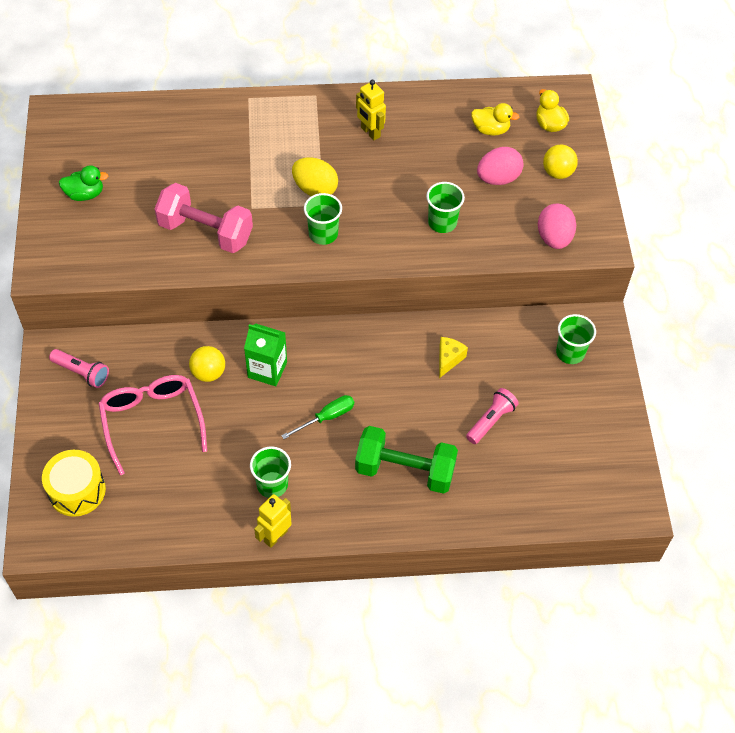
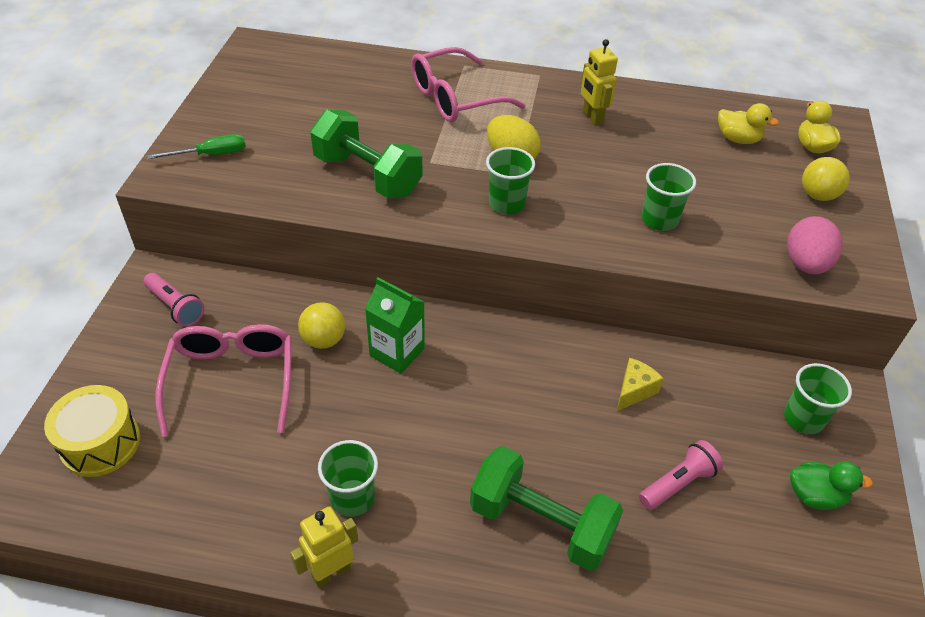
camera: 15 degrees right, 10 degrees down
(85, 194) = (249, 116): green duck -> green duck (815, 496)
(206, 232) = (367, 175): pink dumbbell -> green dumbbell
(251, 137) = (455, 98): none -> pink glasses
(326, 417) = (453, 427): green screwdriver -> green screwdriver (211, 155)
(498, 178) = (739, 188): pink egg -> none

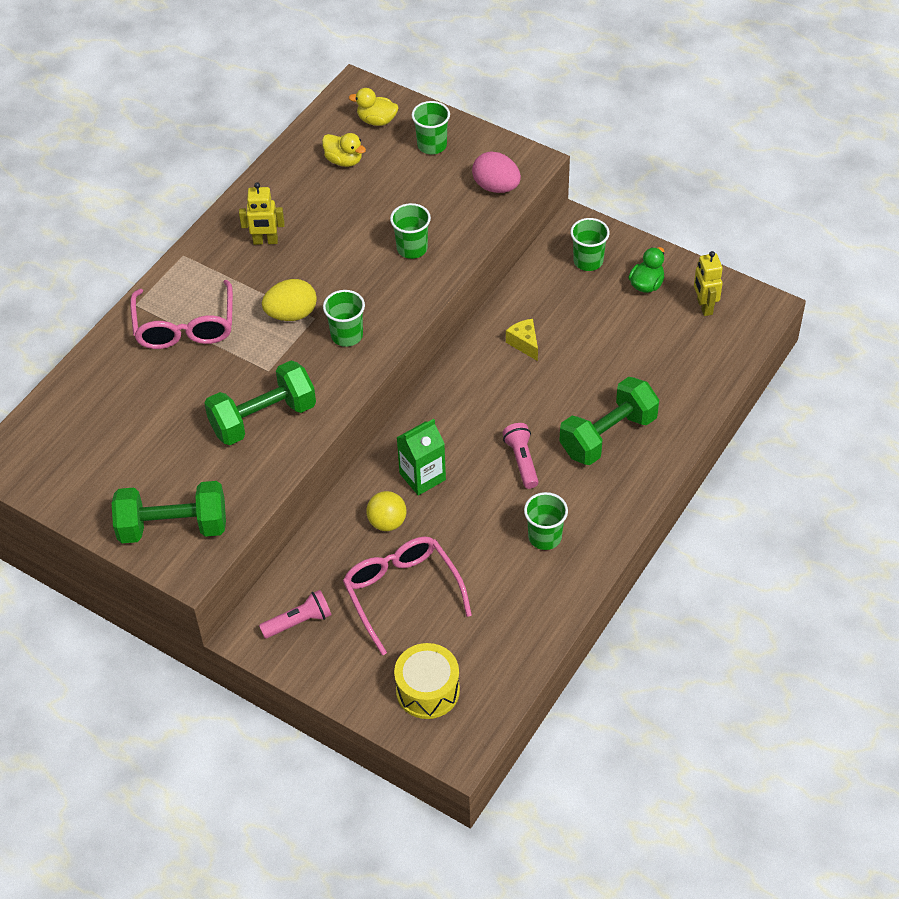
camera: 65 degrees left, 5 degrees up
(211, 155) = (173, 527): green screwdriver -> green dumbbell
(232, 380) = (402, 593): pink glasses -> pink glasses turned 45 degrees clockwise
(331, 572) = (597, 562): yellow robot -> yellow robot (704, 307)
(678, 483) = (608, 350): pink flashlight -> pink flashlight (522, 461)
(738, 139) = (344, 160): yellow duck -> yellow duck turned 75 degrees clockwise
(817, 195) = (432, 145): yellow ball -> green cup

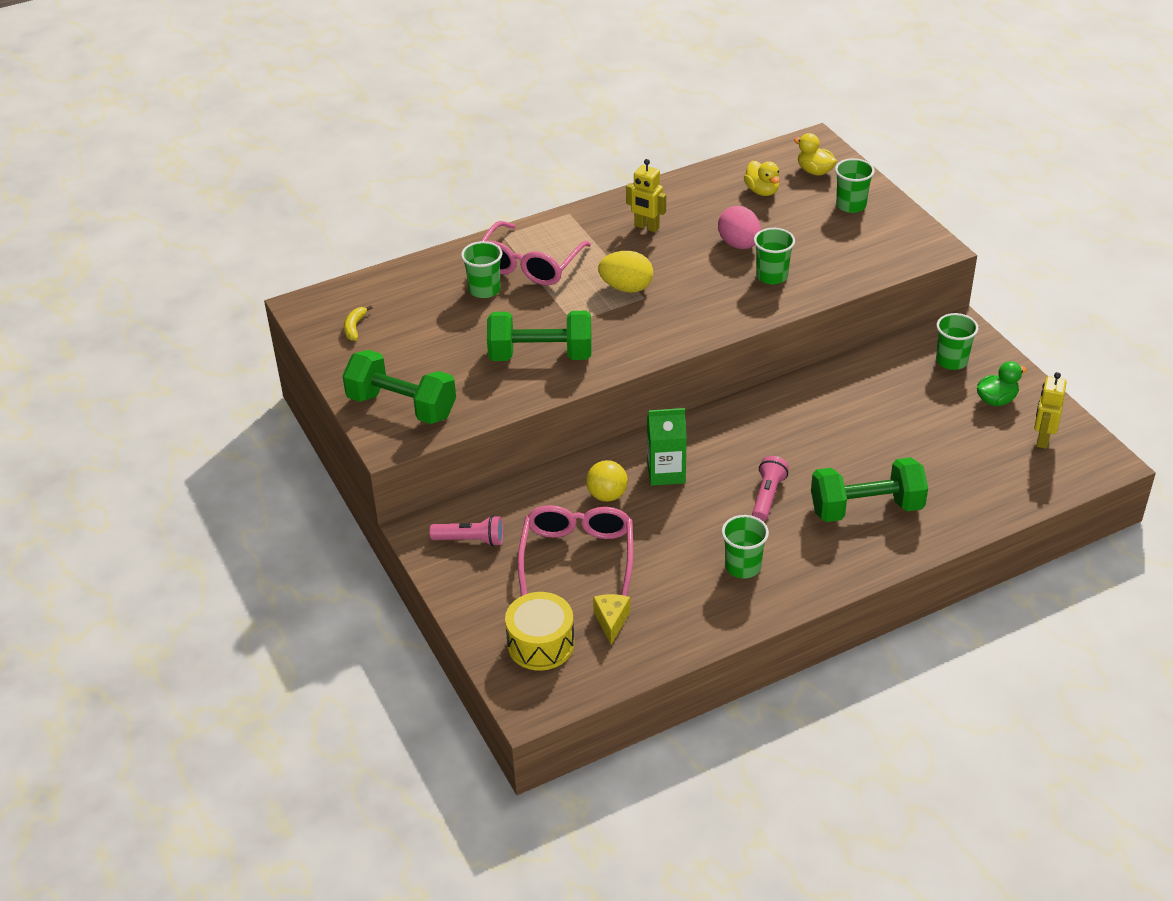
camera: 30 degrees right, 10 degrees down
(66, 464) = (354, 327): none -> yellow banana
(347, 335) = (662, 321): green cup -> green cup (484, 290)
(496, 187) = (887, 256): pink egg -> pink egg (739, 244)
(524, 343) = (840, 404): yellow cheese -> yellow cheese (611, 621)

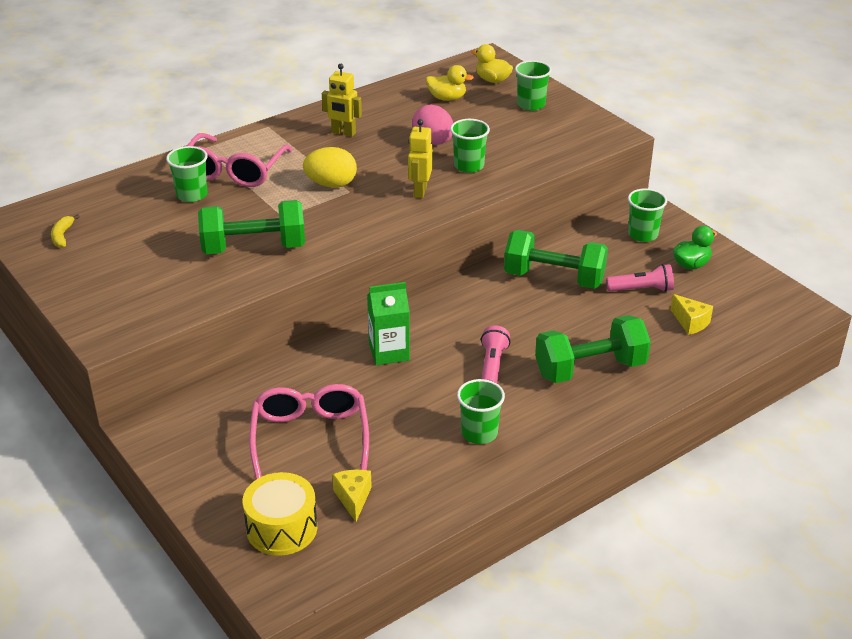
camera: 10 degrees left, 5 degrees down
(402, 406) = (116, 304): green dumbbell -> green dumbbell (554, 278)
(471, 540) = (198, 432): pink flashlight -> pink flashlight (642, 289)
(607, 495) = (333, 378): yellow ball -> none
(762, 191) = (447, 98): yellow duck -> yellow duck turned 45 degrees counterclockwise
(981, 466) = (690, 322): none -> yellow cheese
(1042, 439) = (741, 295): yellow robot -> yellow robot (420, 191)

